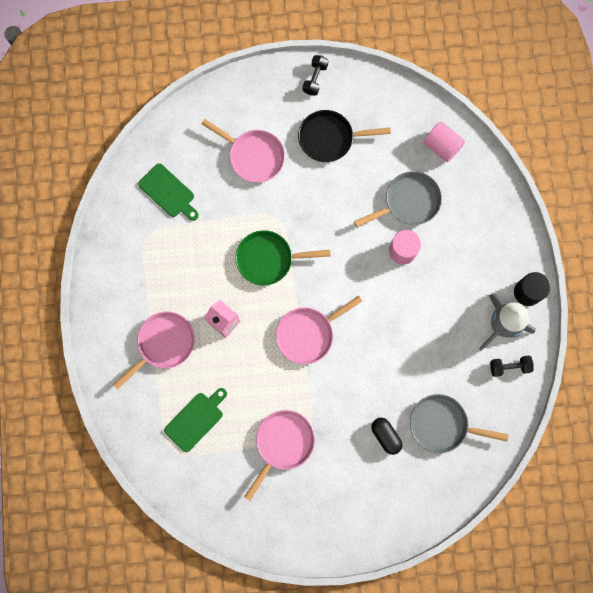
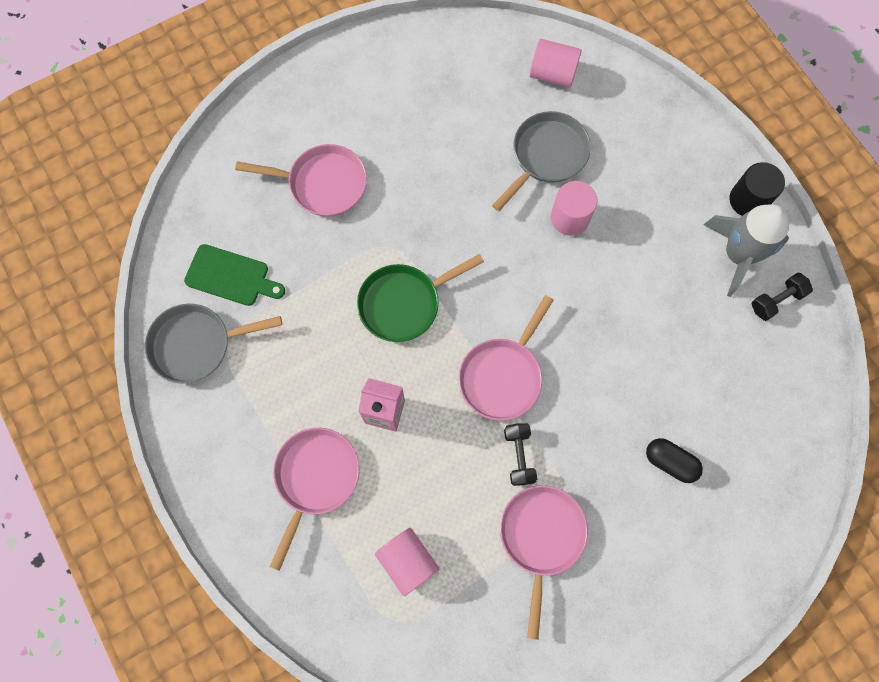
camera: 25 degrees left, 5 degrees down
(196, 420) = (408, 561): green cutting board -> pink cylinder
(315, 79) = (356, 60): black dumbbell -> black dumbbell (519, 456)
(329, 138) = (409, 122): black pan -> none
(442, 424) = (733, 413): grey pan -> grey pan (196, 344)

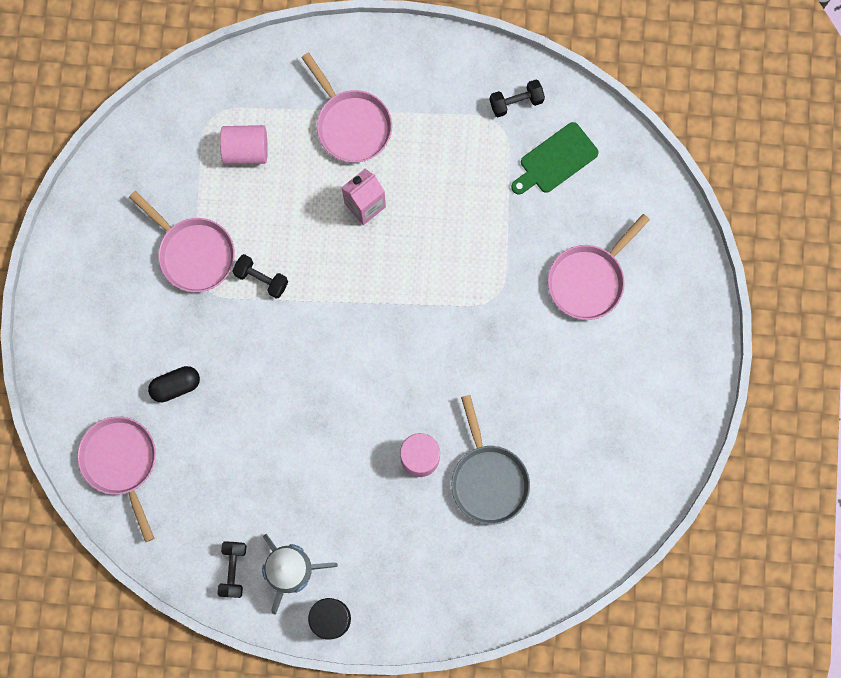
camera: 125 degrees right, 5 degrees up
(196, 344) = (516, 102): grey pan -> black dumbbell
(404, 303) = (440, 276): green pan -> none
(502, 376) = (329, 310): pink pan -> pink pan (121, 462)
(552, 74) = (562, 543): pink cylinder -> none

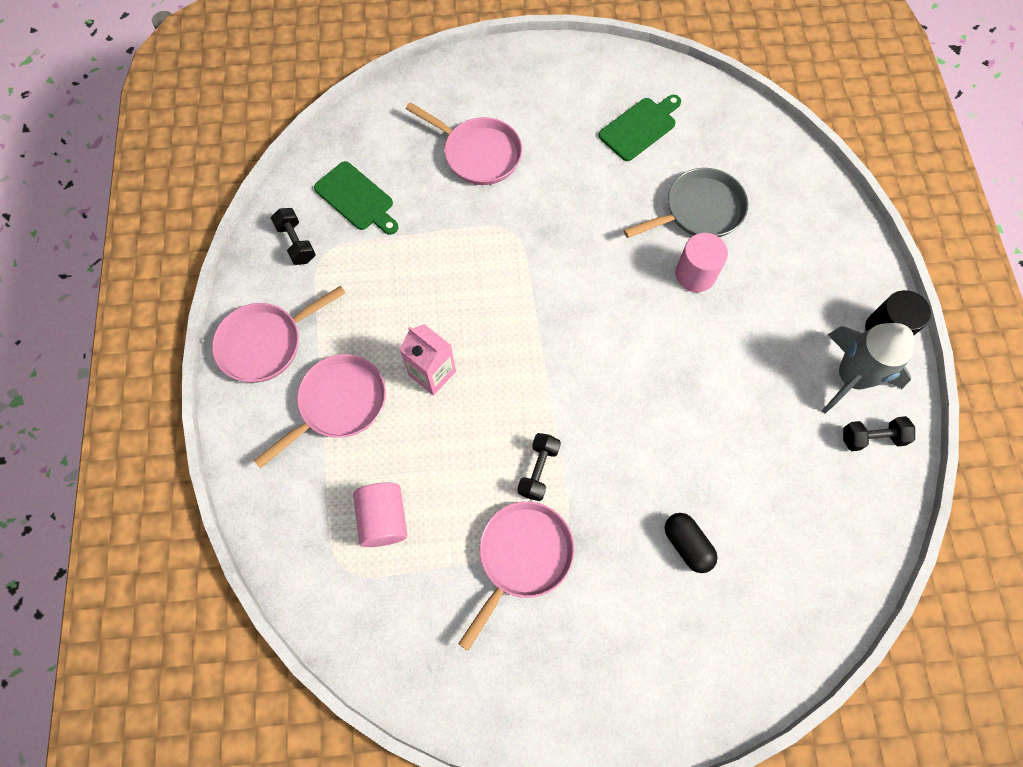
camera: 100 degrees left, 10 degrees down
(121, 462) = (795, 592): pink pan -> pink pan (266, 343)
(595, 445) = (640, 127): none -> green cutting board

